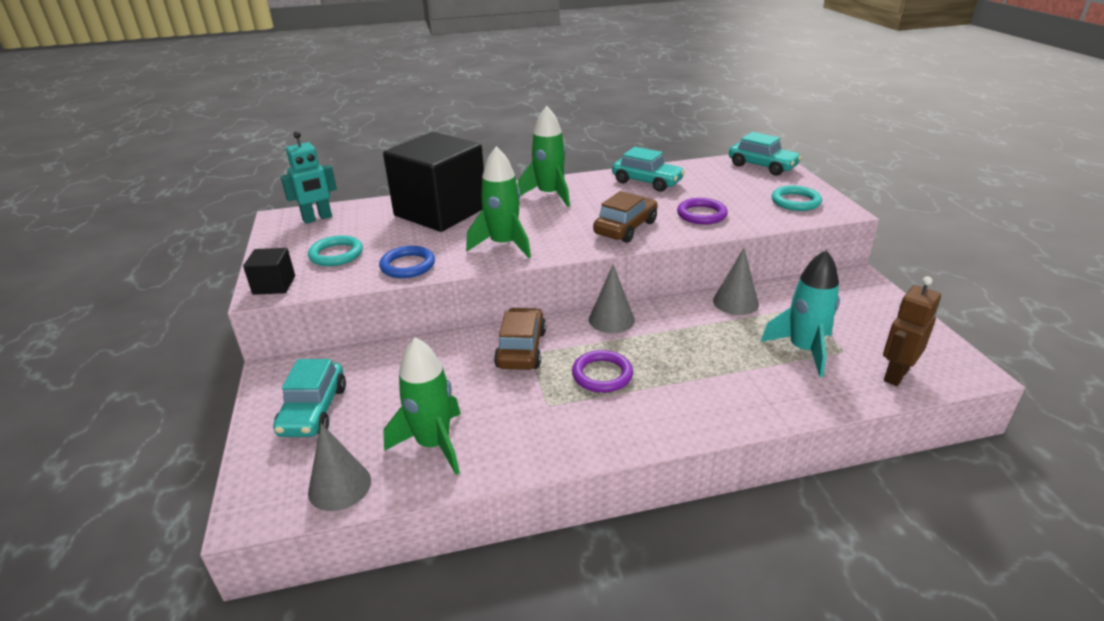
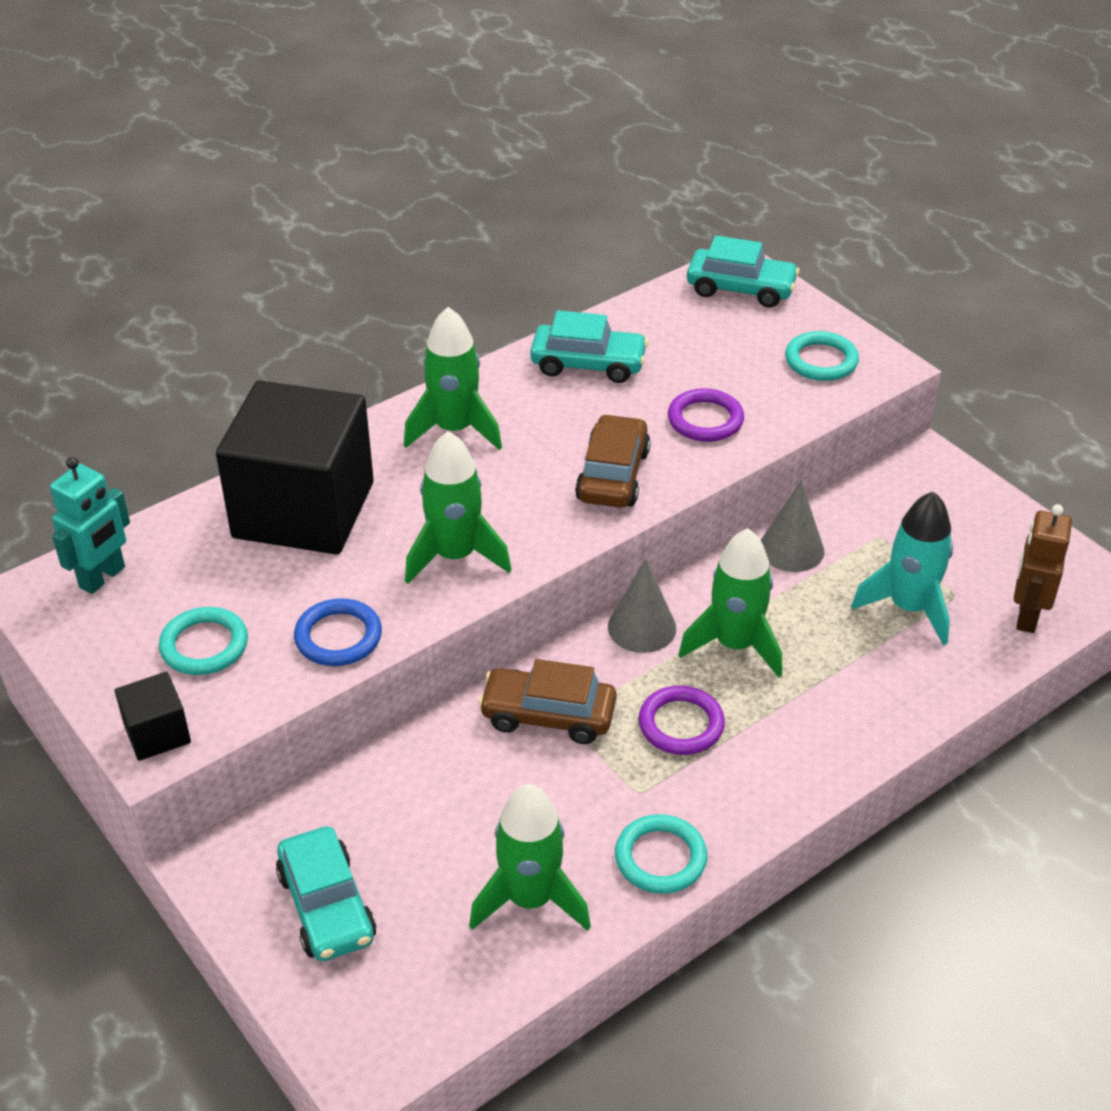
camera: 25 degrees left, 10 degrees up
(339, 486) = (452, 997): grey cone -> none
(521, 349) = (548, 715): brown car -> brown car turned 60 degrees counterclockwise
(536, 446) = (660, 858): none -> turquoise ring
(666, 342) = (734, 645): none -> green rocket

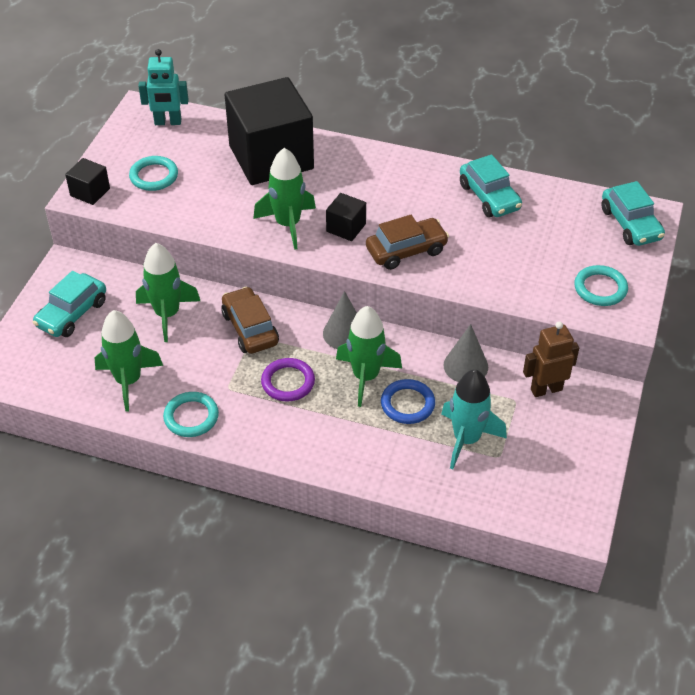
camera: 55 degrees right, 5 degrees up
(338, 637) = (197, 215): blue ring -> blue ring (407, 404)
(454, 430) = (382, 176): green rocket -> green rocket (167, 314)
(517, 506) = (346, 228): none -> black cube
(705, 420) = (491, 264): purple ring -> none
(1026, 616) = (512, 498): brown robot -> brown robot (546, 389)

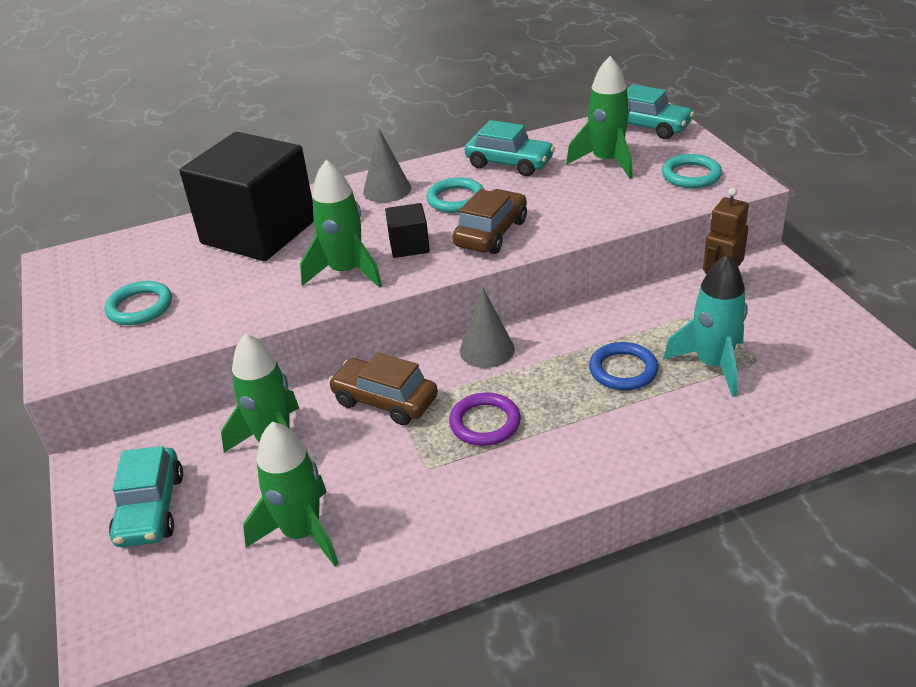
camera: 35 degrees left, 10 degrees down
(90, 192) = (72, 358): black cube -> none
(168, 122) = (103, 257): turquoise robot -> none
(191, 417) = (420, 521): turquoise ring -> turquoise ring (456, 199)
(365, 377) = (554, 372): green rocket -> green rocket (606, 162)
(465, 366) = (630, 311): grey cone -> grey cone (387, 190)

